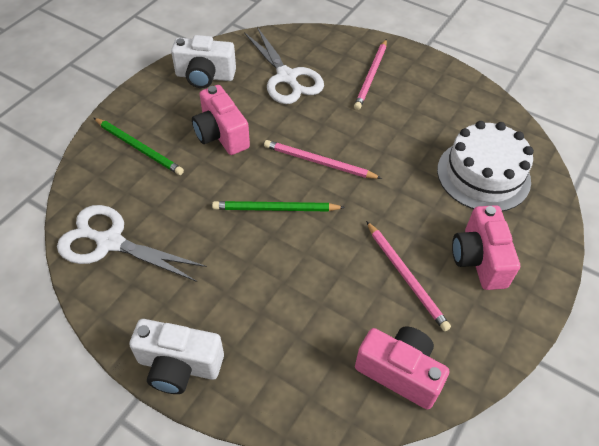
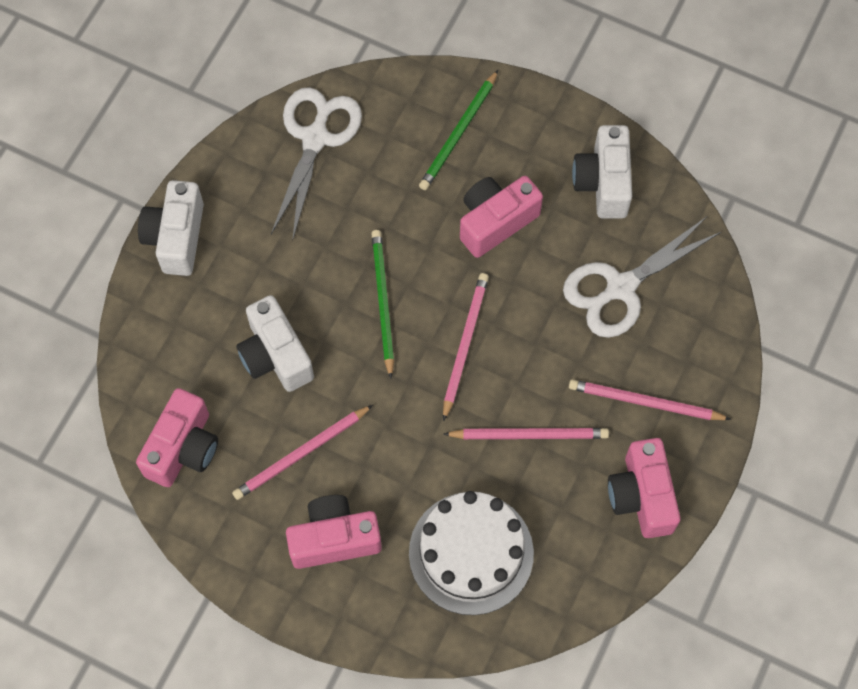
camera: 85 degrees right, 15 degrees up
(314, 289) = (275, 356): none -> white camera
(392, 134) = (529, 435): none -> pink pencil
(437, 85) = (641, 496): none -> pink camera

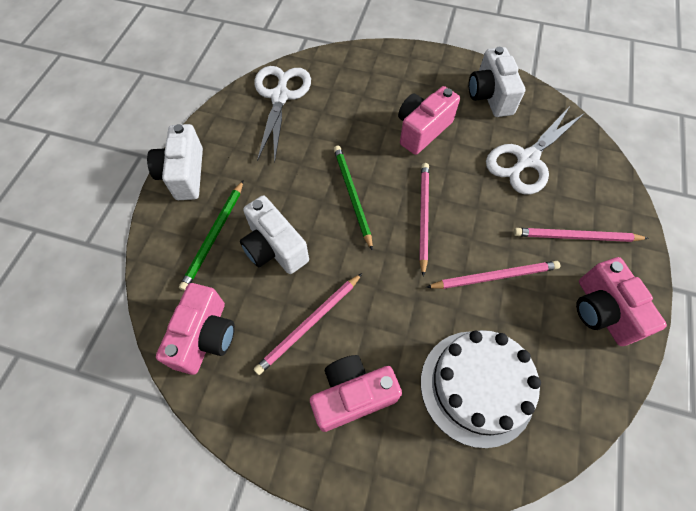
camera: 10 degrees left, 5 degrees down
(458, 133) = (381, 80): green pencil -> green pencil (214, 236)

